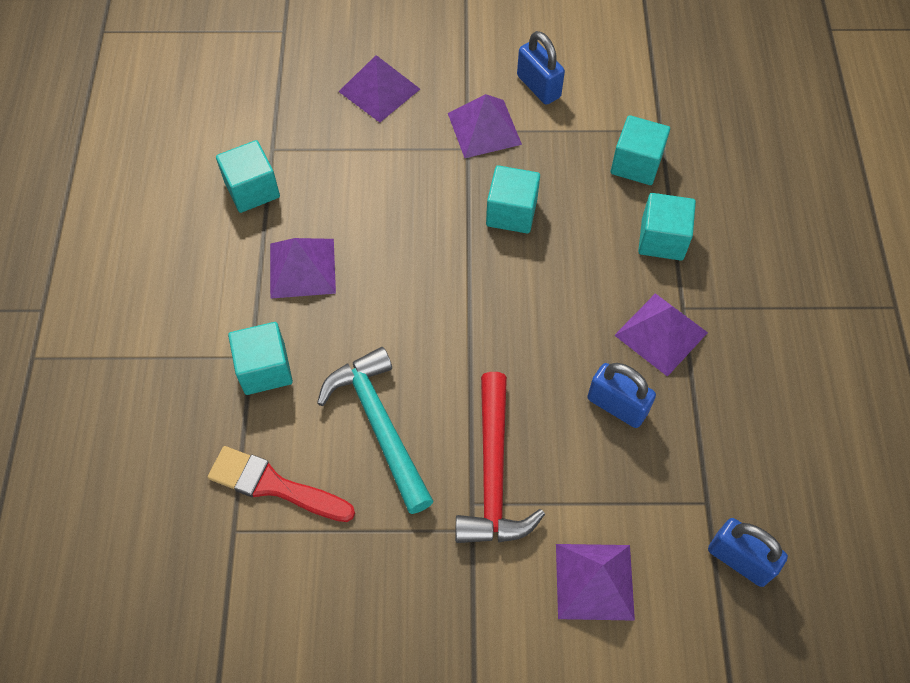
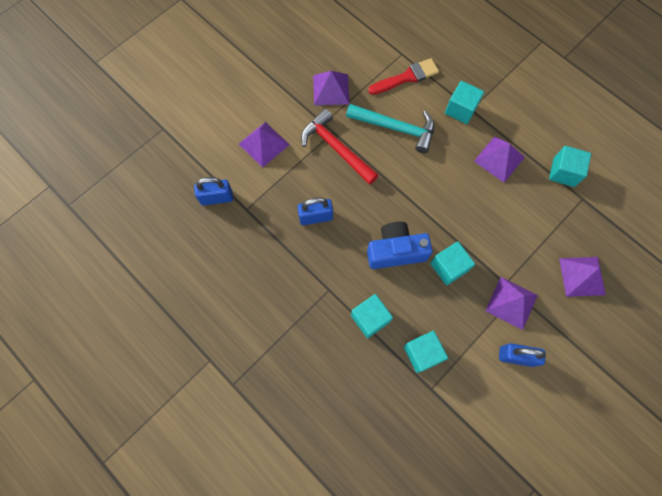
camera: 135 degrees right, 10 degrees up
(554, 279) = (396, 251): none -> blue camera
(661, 334) = (327, 267): purple pyramid -> purple pyramid (331, 89)

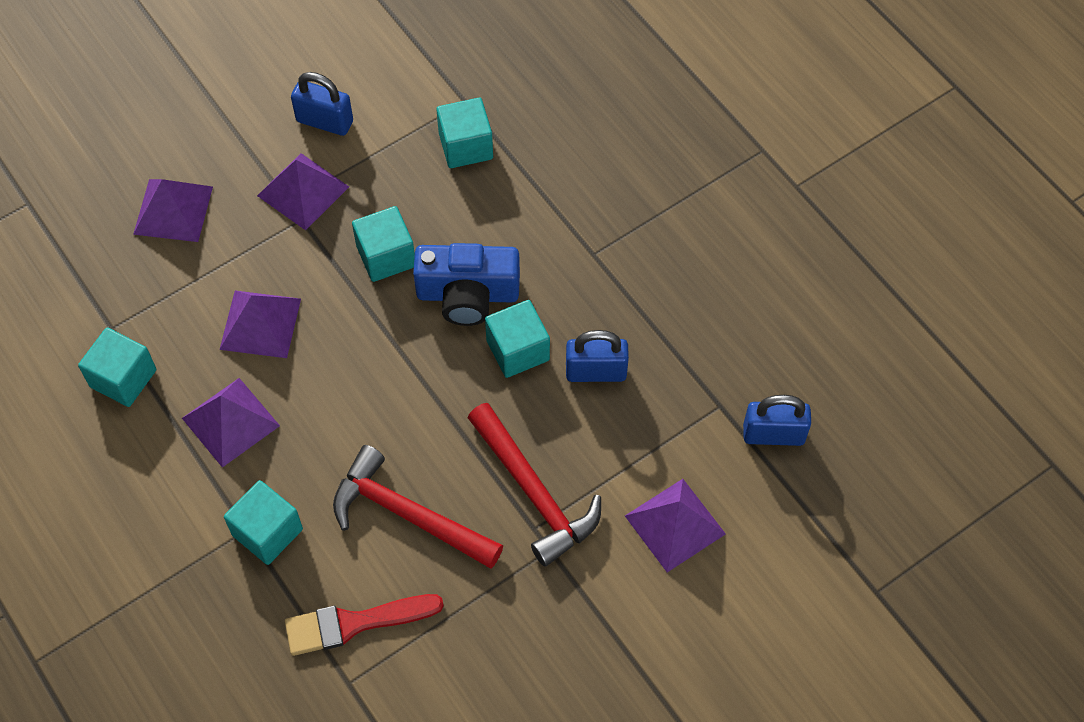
camera: 170 degrees left, 10 degrees down
(331, 89) = (520, 622): purple pyramid -> purple pyramid (260, 324)
(370, 318) = (535, 203): turquoise cube -> turquoise cube (517, 350)
(395, 128) = (408, 515): turquoise hammer -> red hammer

